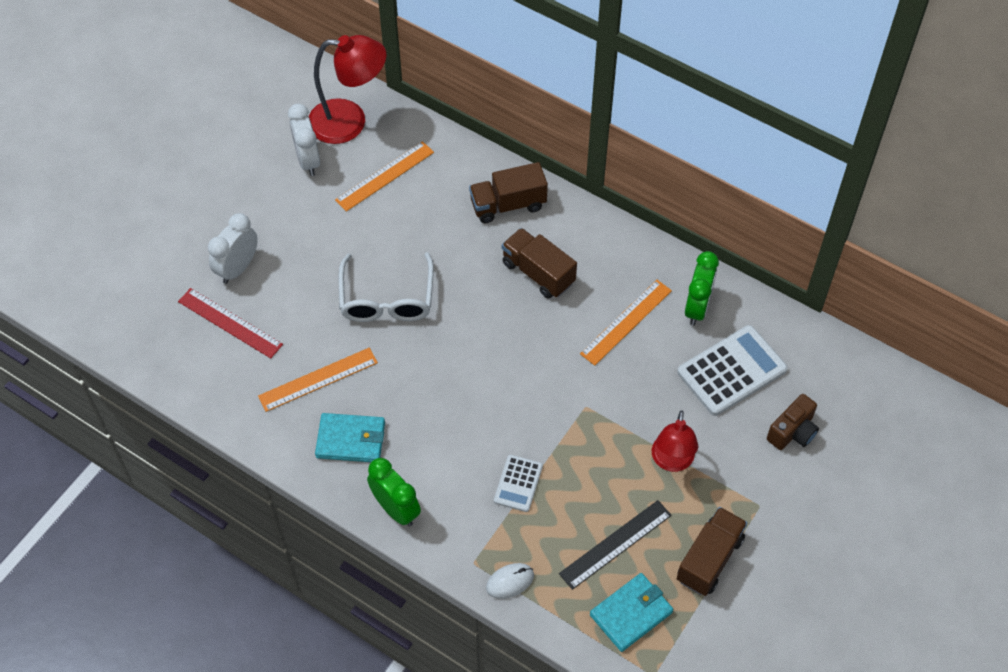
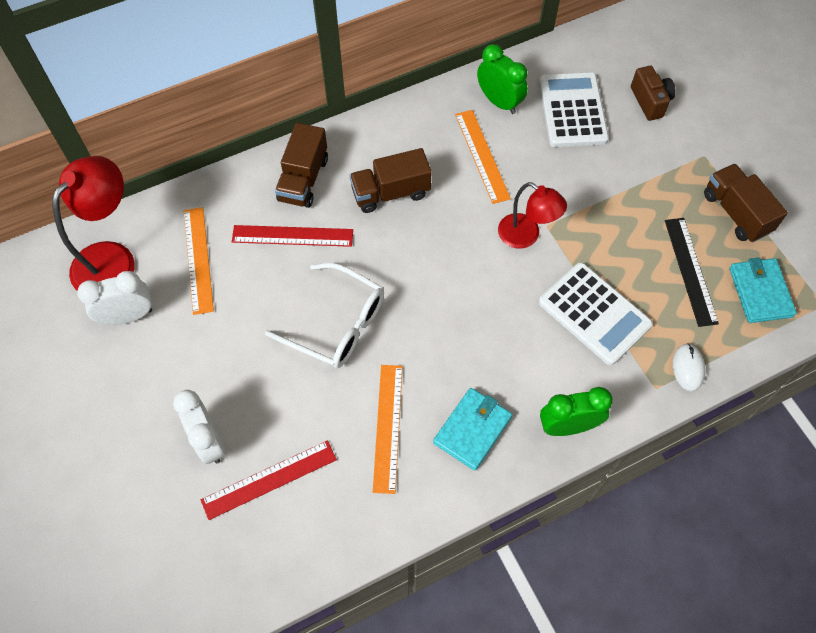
camera: 60 degrees left, 5 degrees up
(308, 160) = (128, 316): white clock -> white clock turned 150 degrees clockwise
(448, 226) = (292, 236): none -> red ruler
(518, 483) = (594, 313): white calculator -> white calculator, size x1.80
(671, 461) = (633, 192): red lamp -> red lamp (526, 236)

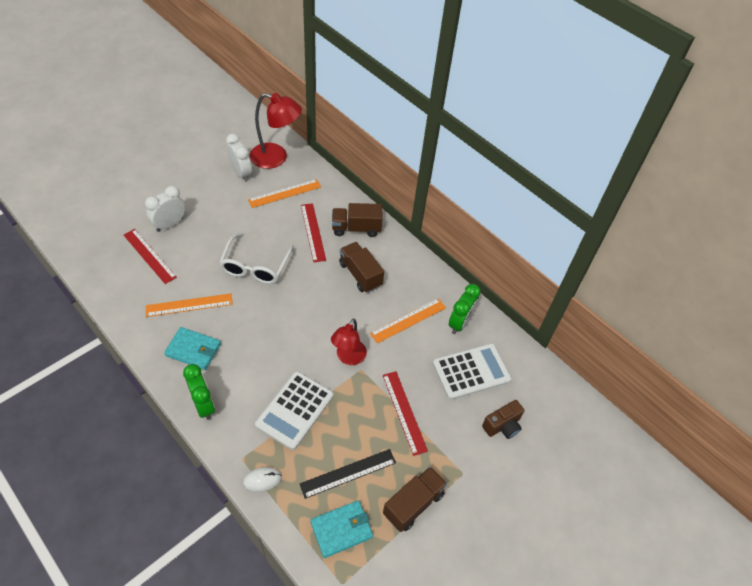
camera: 70 degrees right, 10 degrees down
(616, 193) = (404, 412): none -> red ruler

